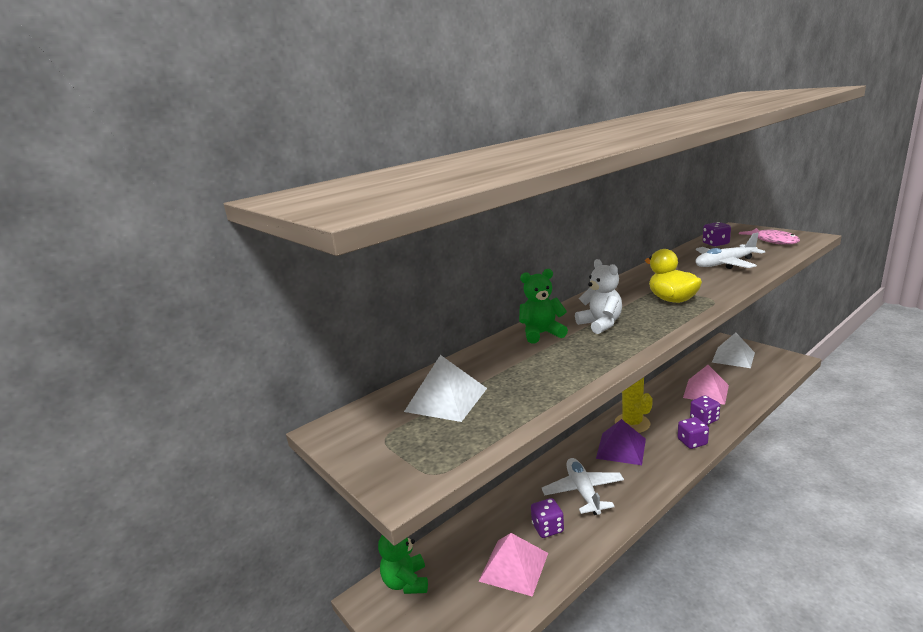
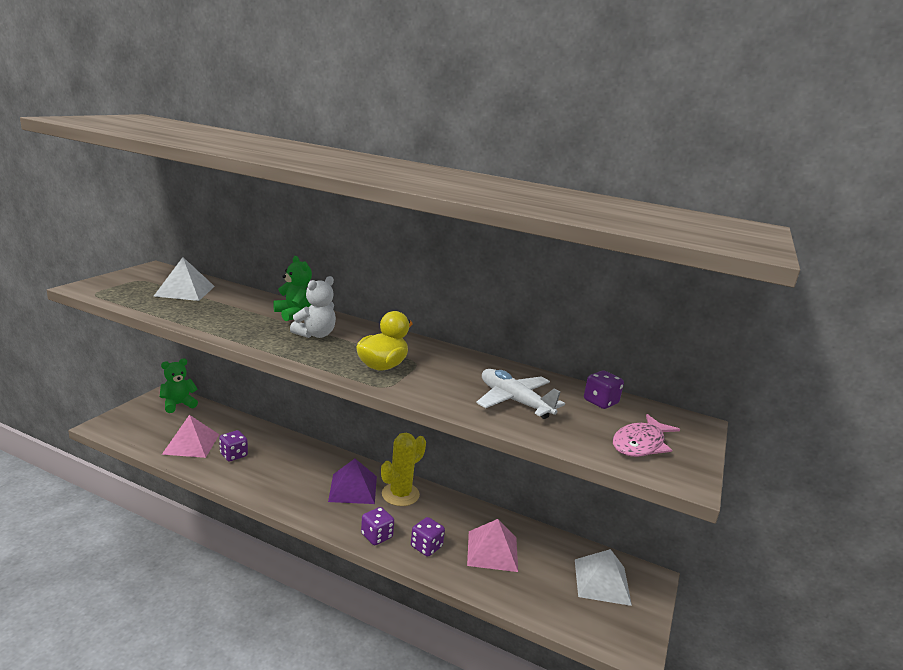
camera: 60 degrees right, 0 degrees up
(583, 492) = (282, 470): white plane -> none

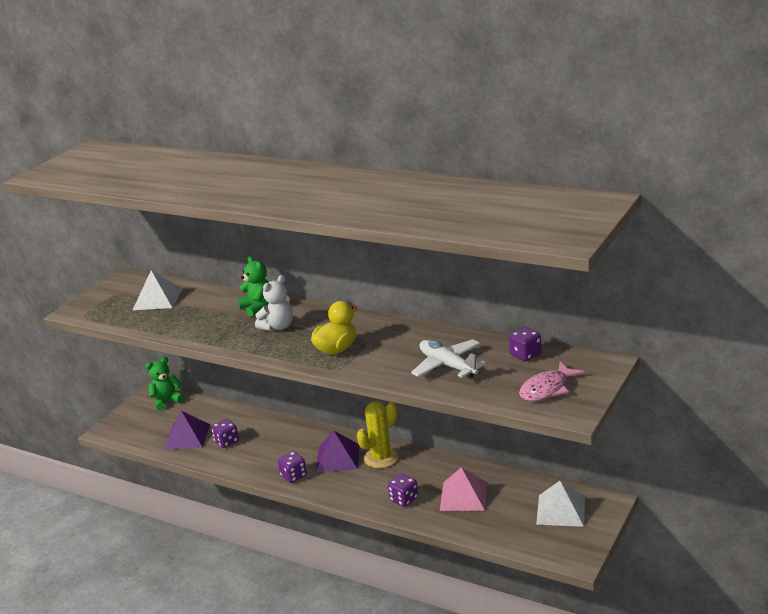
camera: 10 degrees right, 5 degrees up
(191, 444) = (187, 436): pink pyramid -> purple pyramid
(376, 536) = (360, 495): purple dice -> purple dice (293, 476)

